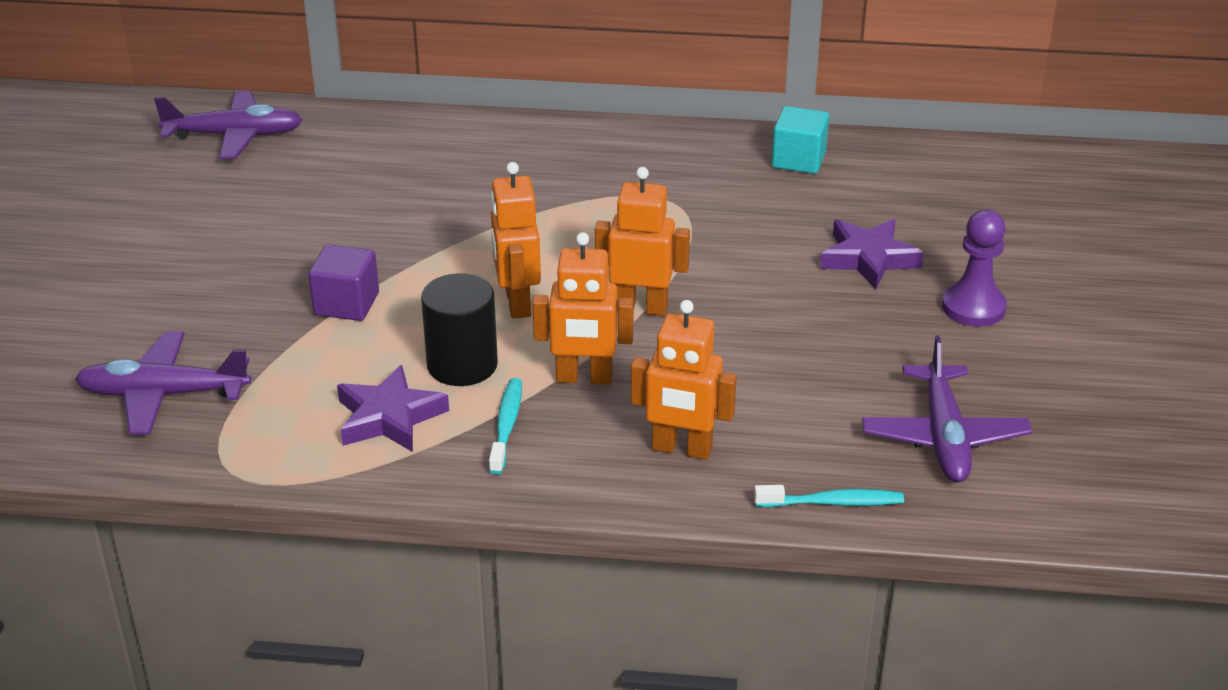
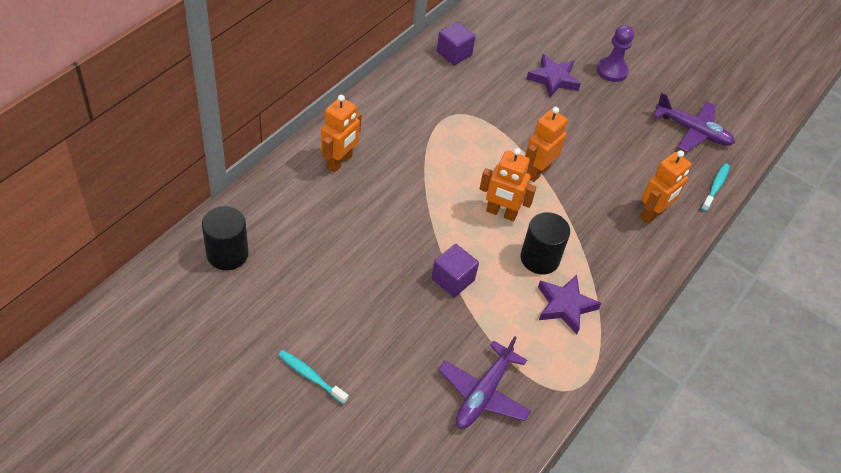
camera: 65 degrees left, 15 degrees up
(234, 136) = (227, 254): purple plane -> black cylinder
(506, 425) = (599, 265): turquoise toothbrush -> turquoise toothbrush (311, 376)
(584, 378) = (580, 219): orange robot -> orange robot (339, 162)
(798, 160) = (454, 53): turquoise cube -> purple cube

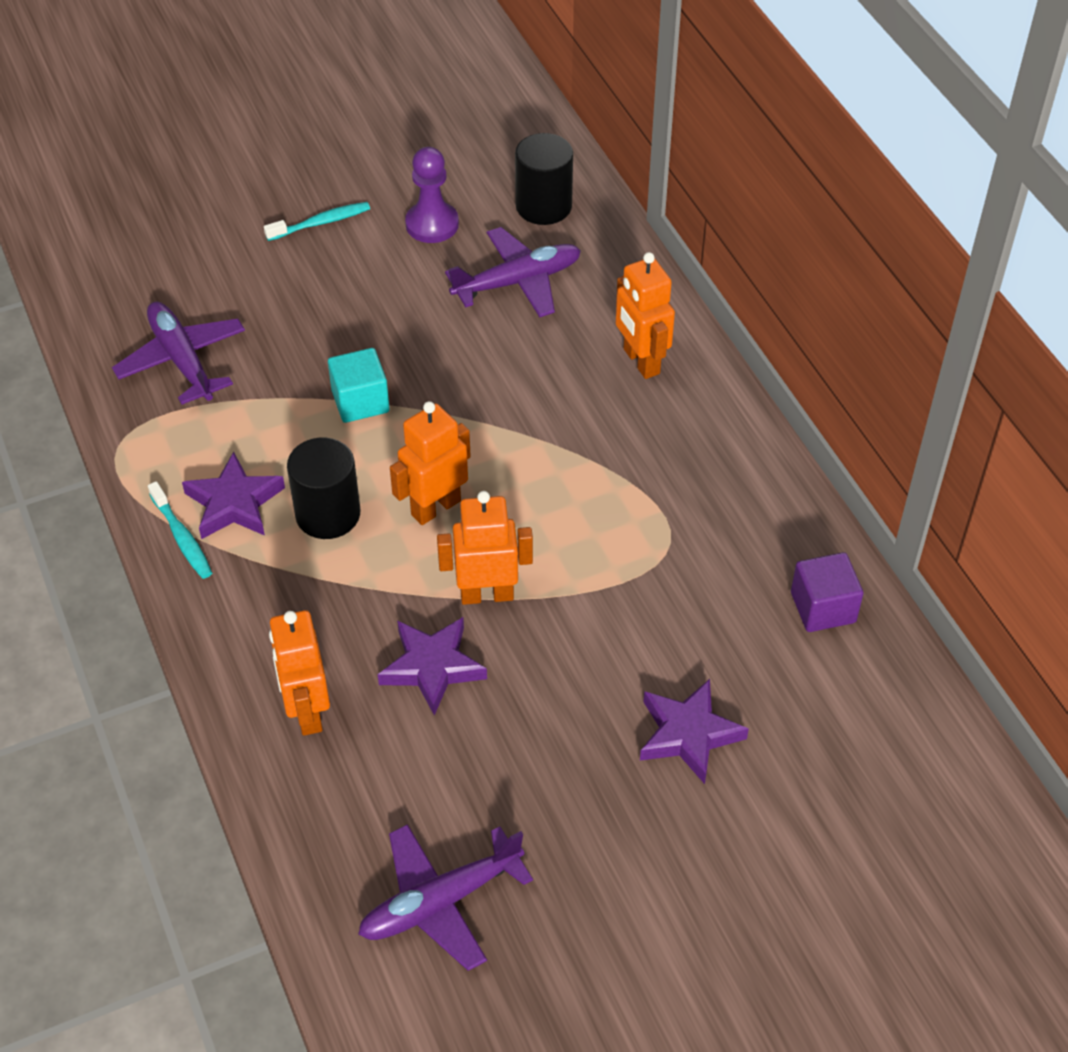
camera: 125 degrees right, 0 degrees up
(307, 241) = (518, 282): none -> purple plane
(453, 279) = (360, 401): purple cube -> turquoise cube
(537, 171) = (487, 594): orange robot -> orange robot turned 75 degrees counterclockwise
(592, 177) = (432, 667): none -> purple star
(612, 71) = (665, 853): purple pawn -> purple pawn (432, 224)
(715, 187) = (297, 850): turquoise toothbrush -> turquoise toothbrush (182, 537)

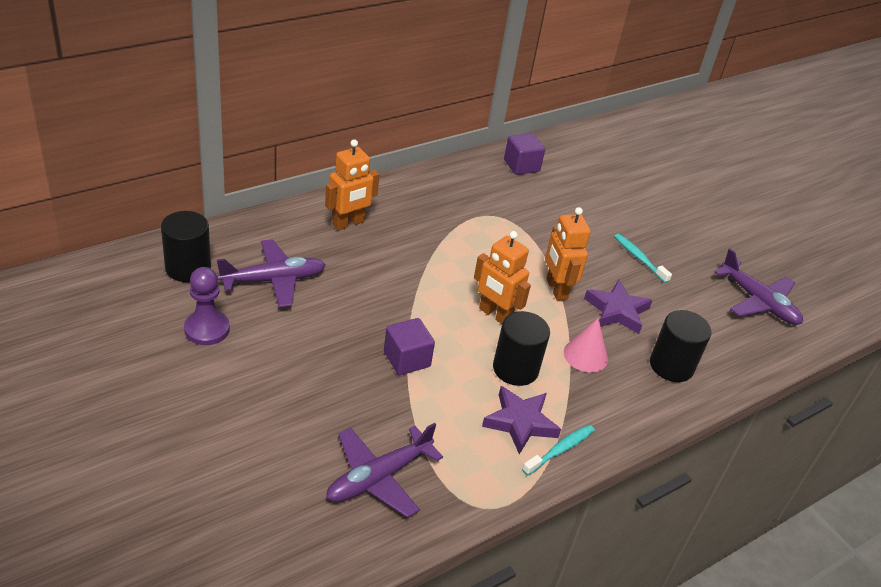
camera: 105 degrees left, 10 degrees down
(307, 711) = (671, 365): orange robot -> black cylinder
(321, 223) = (202, 400): turquoise toothbrush -> turquoise toothbrush (639, 258)
(342, 602) = (585, 355): none -> pink cone
(360, 401) = (407, 359): turquoise cube -> purple cube
(518, 282) = (274, 280): purple plane -> purple plane turned 105 degrees clockwise
(688, 734) = (618, 213): purple star -> none

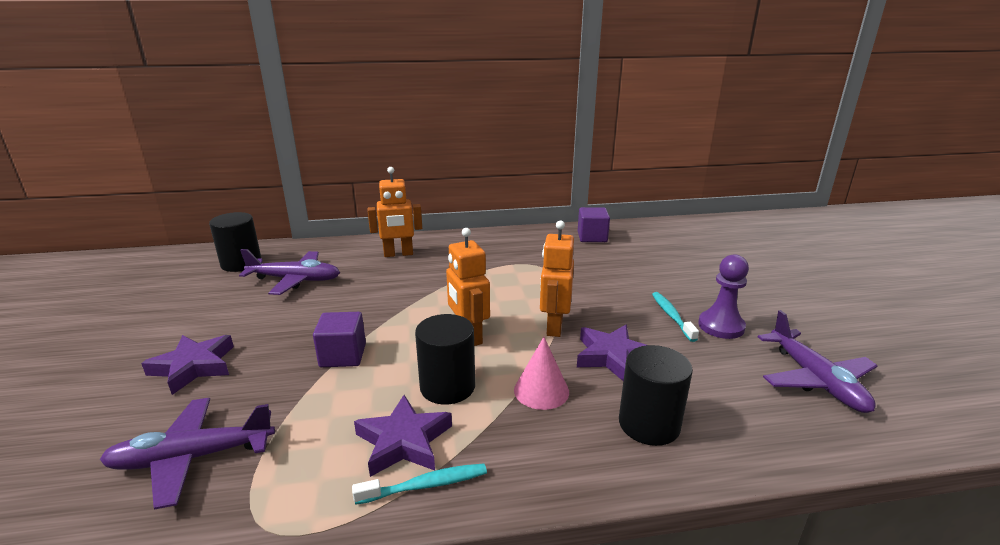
camera: 30 degrees right, 15 degrees down
(207, 329) = (202, 302): purple pawn -> purple pawn (721, 326)
(286, 402) = (194, 367): none -> purple star

